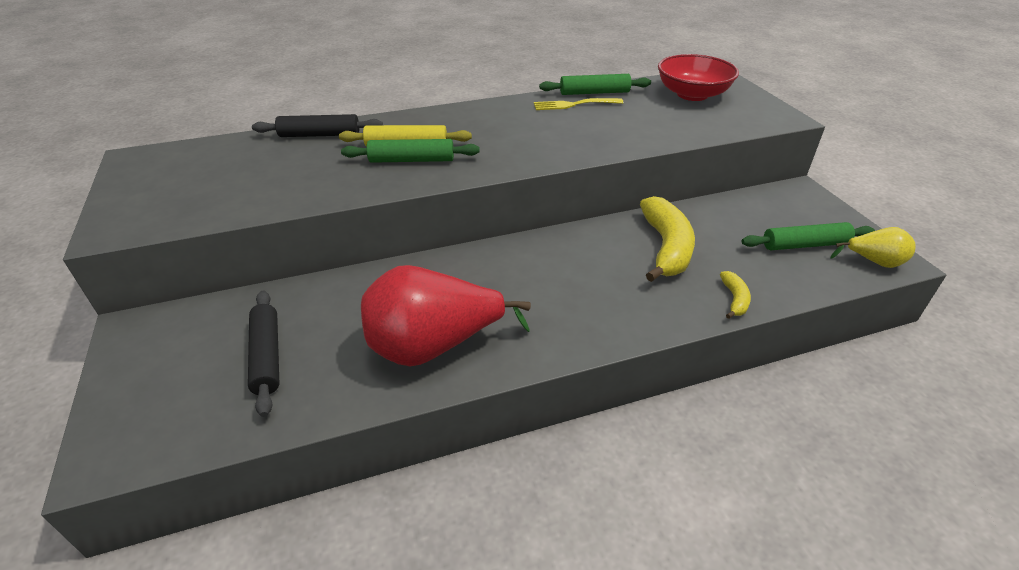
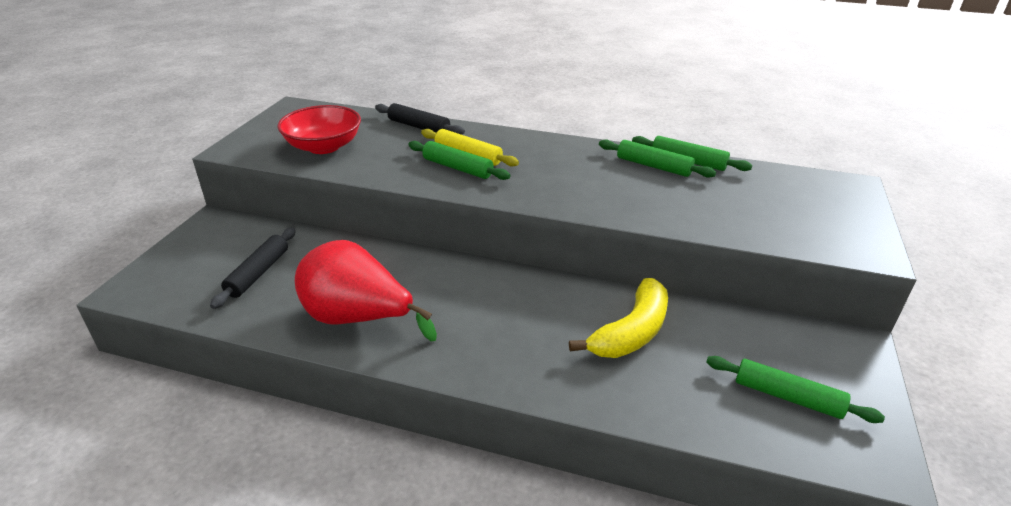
camera: 35 degrees right, 5 degrees down
(575, 104) = (653, 166): yellow fork -> green rolling pin
(692, 94) = (793, 194): red bowl -> red bowl (324, 146)
(734, 299) = (640, 407): yellow banana -> none
(873, 262) = (852, 452): yellow pear -> none

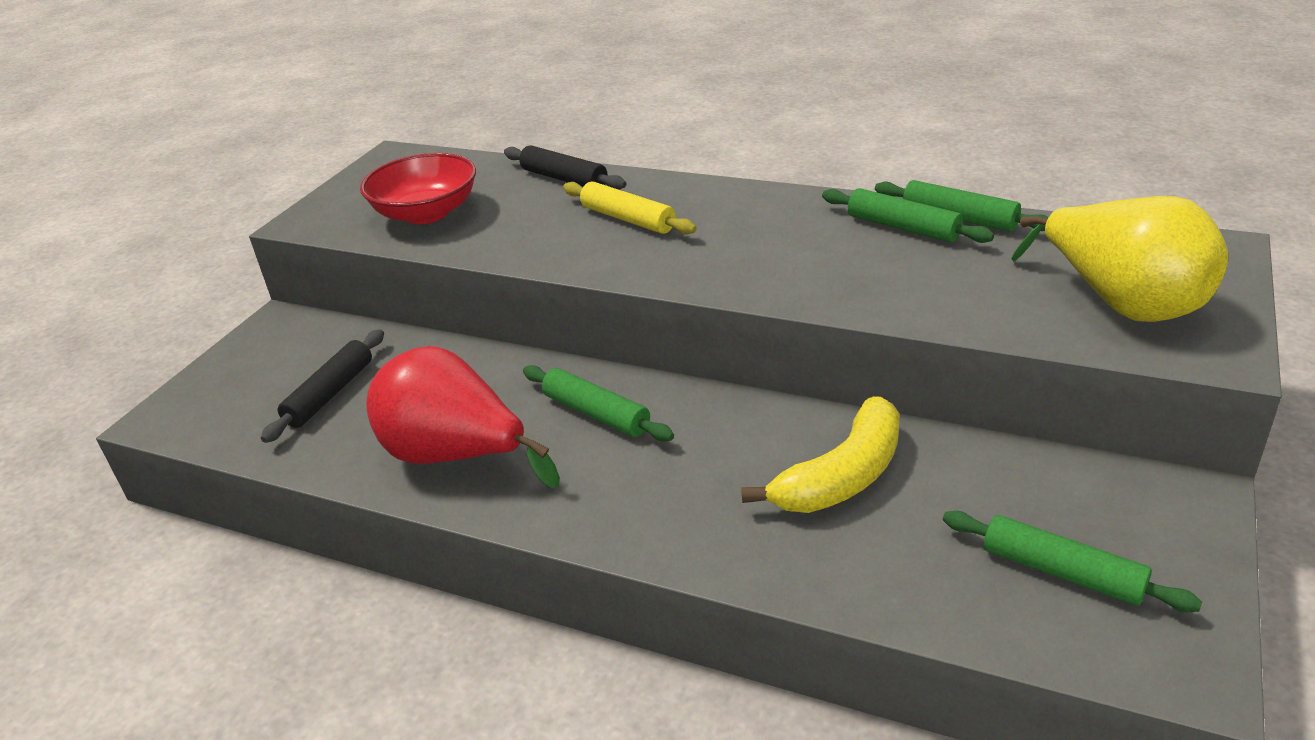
camera: 10 degrees right, 0 degrees up
(457, 168) = (609, 239): green rolling pin -> green rolling pin (596, 414)
(803, 218) = (1122, 303): none -> yellow pear

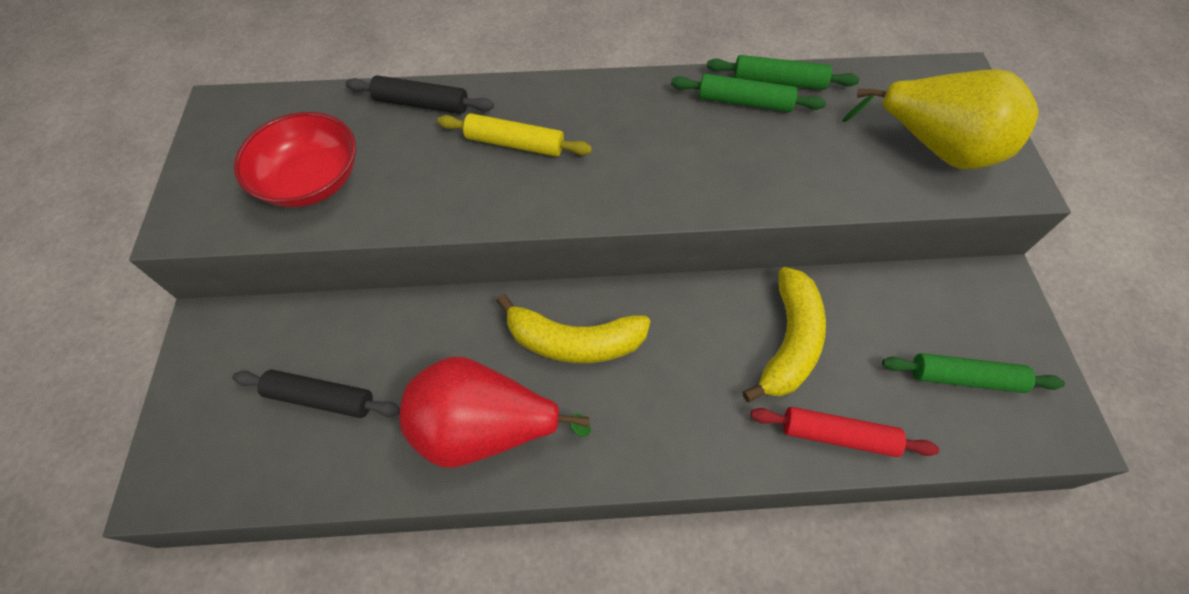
camera: 30 degrees left, 25 degrees up
(330, 394) = (321, 398): black rolling pin -> black rolling pin turned 75 degrees counterclockwise
(596, 414) = (574, 341): green rolling pin -> yellow banana
(841, 575) = (838, 435): none -> red rolling pin

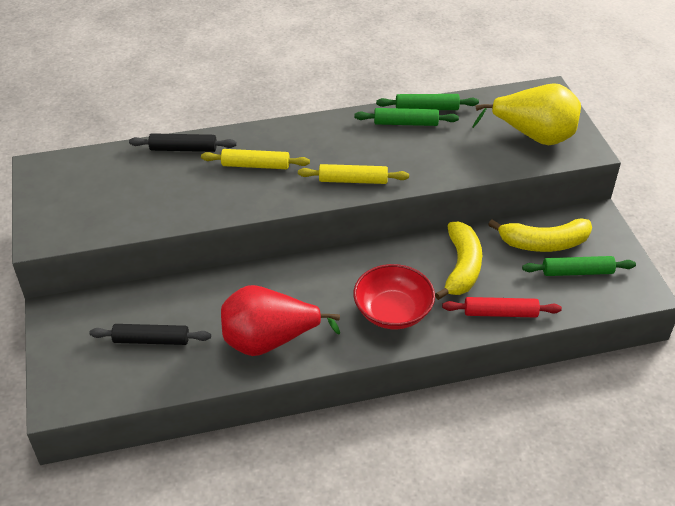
camera: 10 degrees left, 15 degrees down
(311, 181) = (122, 203): red bowl -> red bowl (393, 311)
(574, 341) = (317, 286): yellow banana -> yellow banana (544, 243)
(650, 188) = (353, 180): none -> yellow rolling pin

